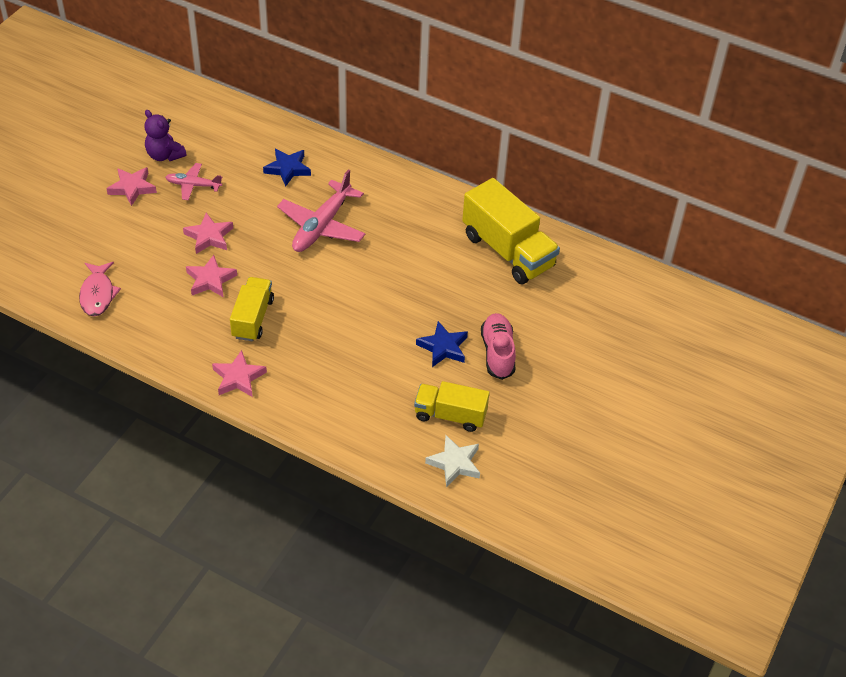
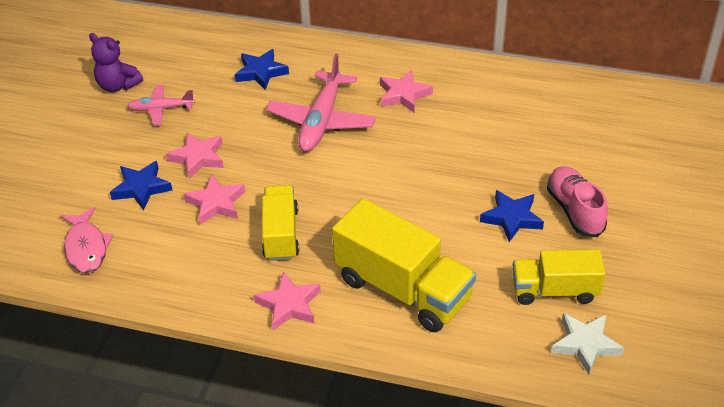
camera: 10 degrees left, 5 degrees down
(132, 188) = (91, 126): pink star -> pink star (403, 95)
(156, 253) = (141, 188): none -> blue star
(508, 251) = (534, 104): yellow truck -> yellow truck (403, 289)

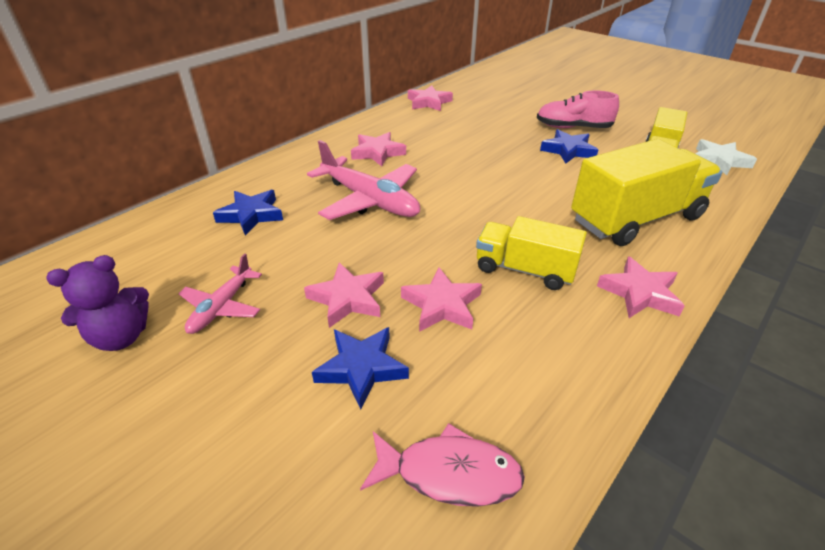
camera: 65 degrees left, 5 degrees down
(544, 86) = (428, 102): none -> pink star

